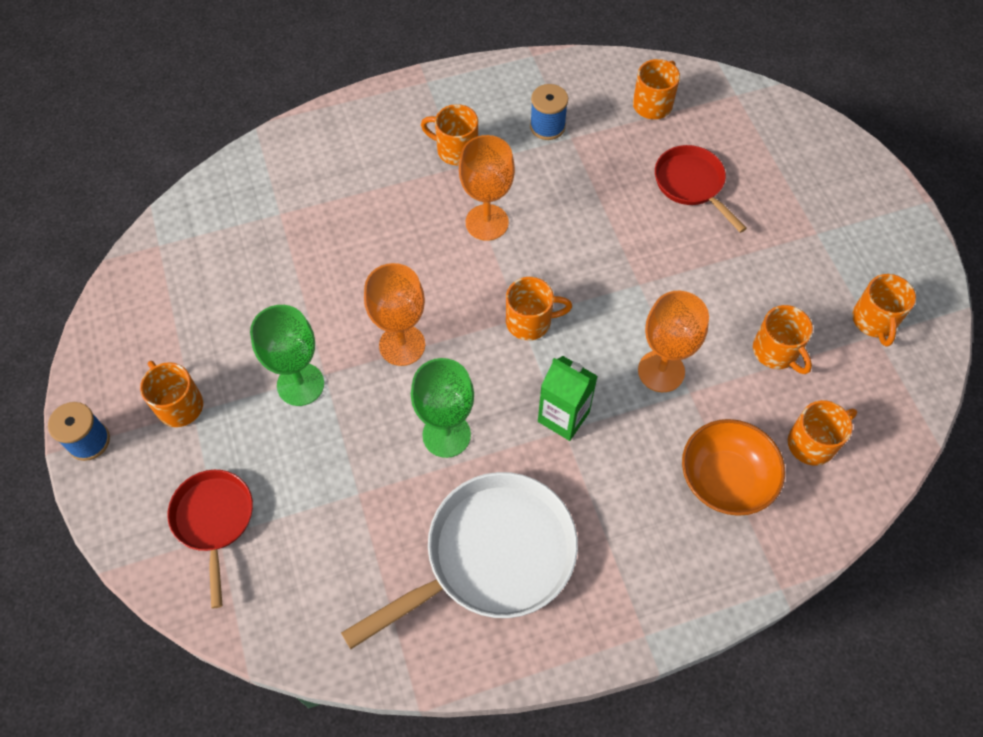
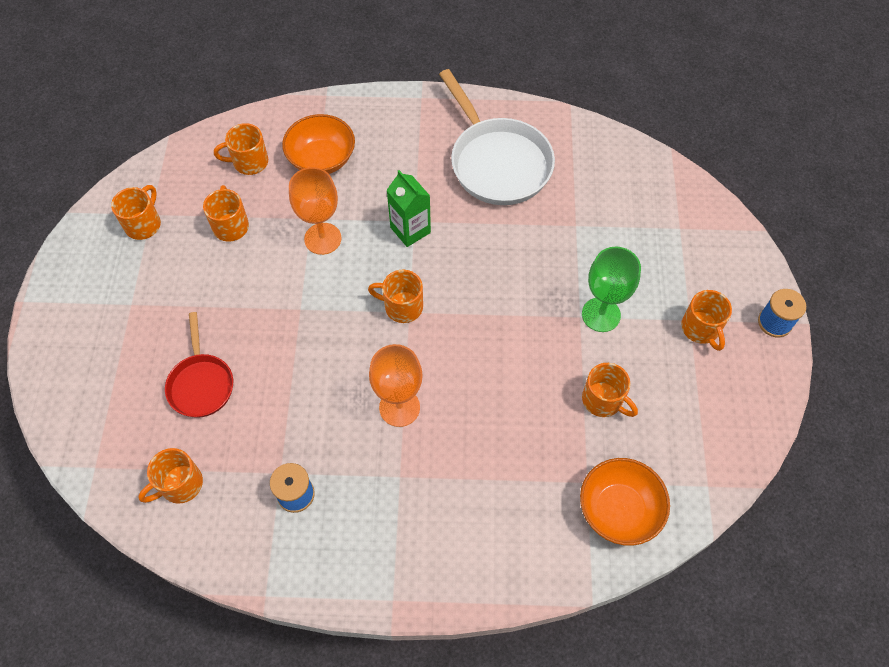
camera: 160 degrees left, 0 degrees up
(214, 520) = (682, 239): red pan -> none
(244, 200) = (619, 509): none -> orange bowl
(402, 345) = (511, 320): orange goblet -> none
(446, 435) = (500, 244): green goblet -> none
(456, 150) = (396, 497): orange mug -> orange mug (603, 400)
(492, 556) = (497, 162): white pan -> white pan turned 105 degrees counterclockwise

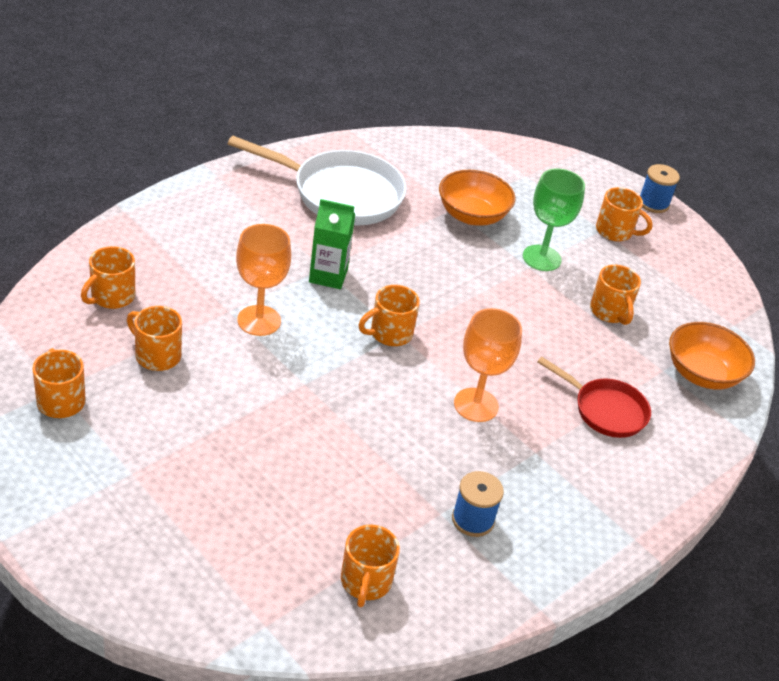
camera: 50 degrees left, 20 degrees down
(201, 384) = (286, 493): red pan -> red pan (605, 410)
(322, 159) = (182, 261): orange bowl -> orange bowl (472, 215)
(603, 400) = (610, 312): orange mug -> orange mug turned 75 degrees clockwise

